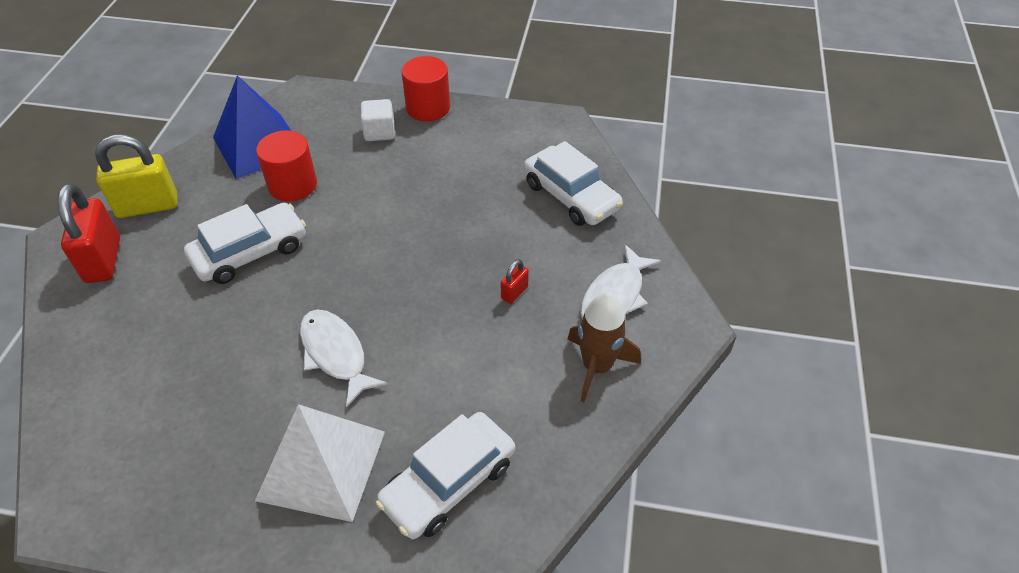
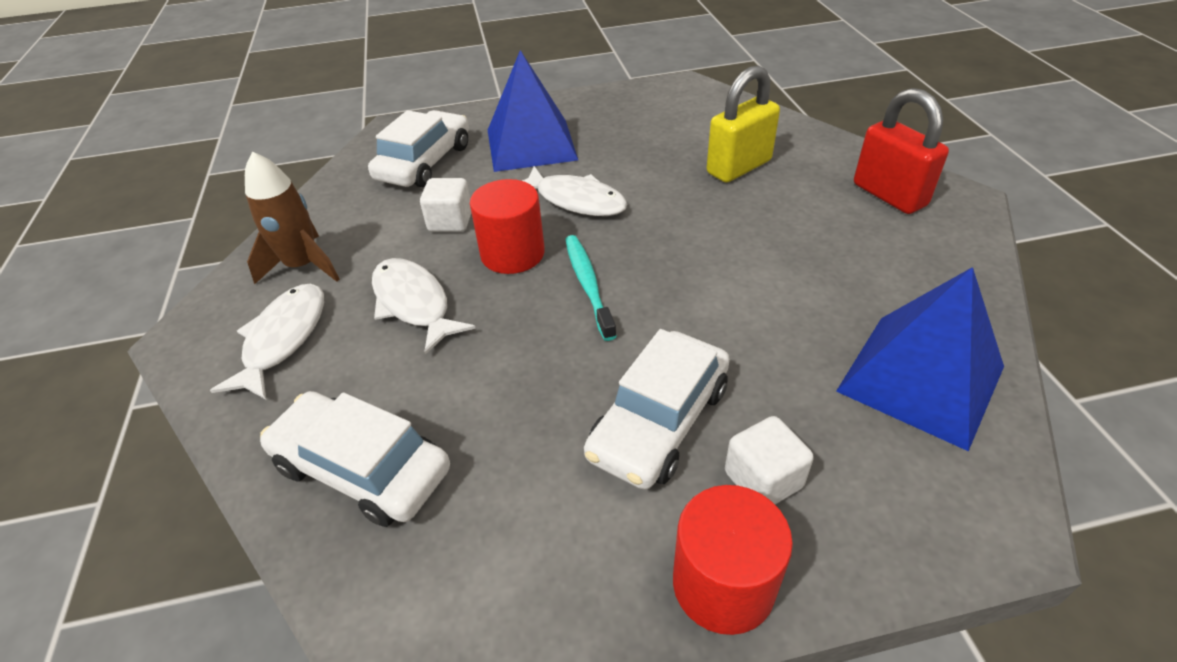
camera: 160 degrees right, 5 degrees down
(147, 206) = (932, 252): yellow padlock -> yellow padlock (739, 167)
(250, 252) = (752, 247): white car -> white car (659, 421)
(292, 185) = (797, 336): red cylinder -> red cylinder (512, 254)
(321, 465) = (531, 144): white pyramid -> blue pyramid
(384, 264) = (588, 284): none -> turquoise toothbrush
(456, 372) = (450, 221): none -> white cube
(514, 293) = (414, 304): red padlock -> white fish

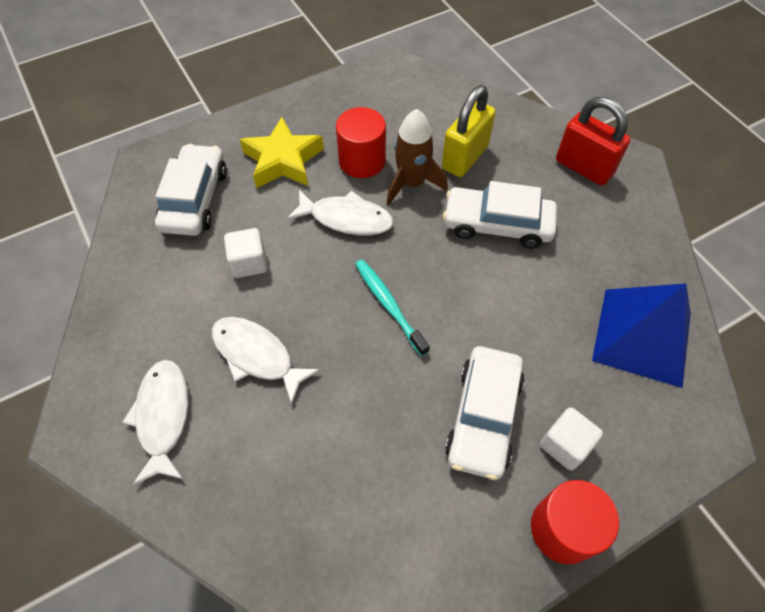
camera: 20 degrees left, 15 degrees up
(303, 266) = (141, 338): brown rocket -> brown rocket (412, 183)
(362, 468) = (287, 514): white car -> white car (497, 224)
(512, 254) = (316, 286): red cylinder -> red cylinder (362, 161)
(531, 144) = (283, 160): blue pyramid -> yellow star

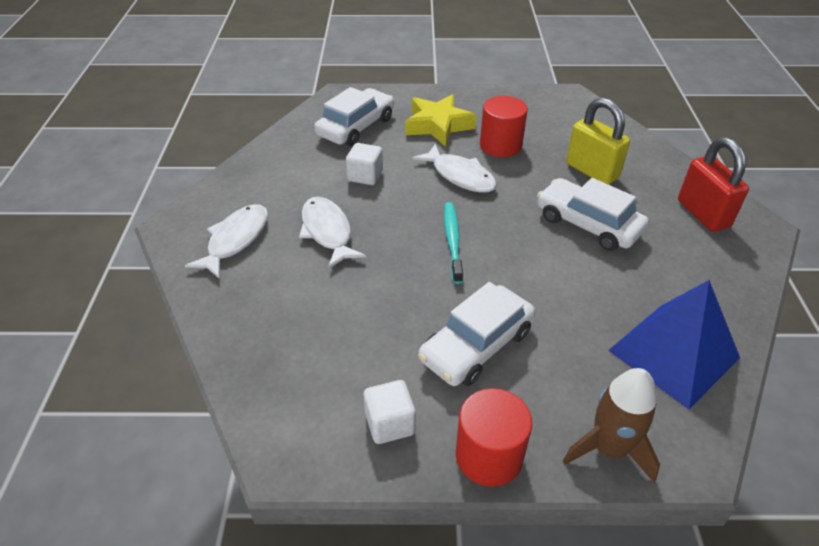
camera: 30 degrees right, 15 degrees down
(412, 183) = (531, 172): brown rocket -> brown rocket (609, 449)
(465, 157) = (591, 171): yellow padlock -> yellow padlock turned 75 degrees clockwise
(565, 445) = (536, 398): white cube -> white cube (390, 423)

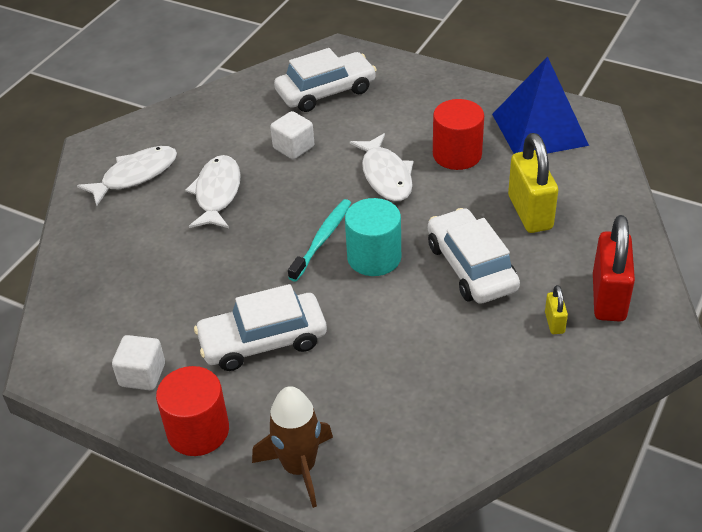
camera: 30 degrees right, 0 degrees up
(438, 125) = (410, 113): yellow star -> none
(507, 241) = (374, 257): none -> turquoise cylinder
(674, 354) = (435, 417): blue pyramid -> blue pyramid (539, 129)
(685, 245) = (554, 323): none -> yellow padlock

